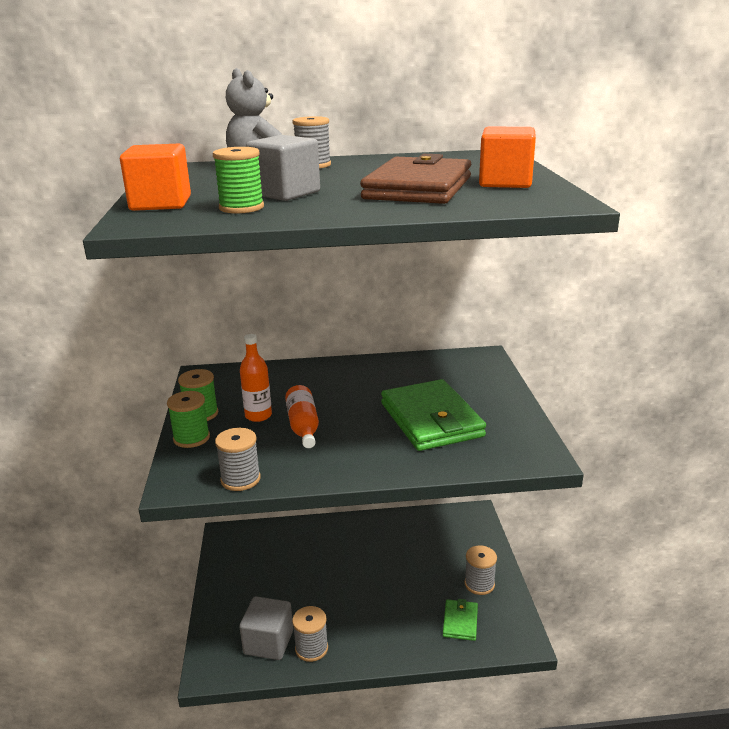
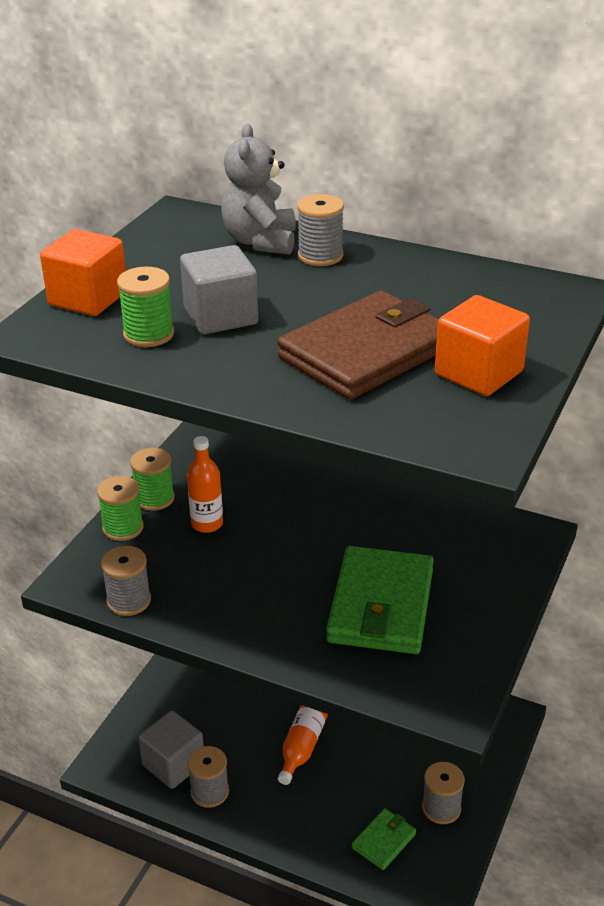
camera: 30 degrees right, 10 degrees up
(303, 426) = (239, 558): orange bottle -> orange bottle (302, 747)

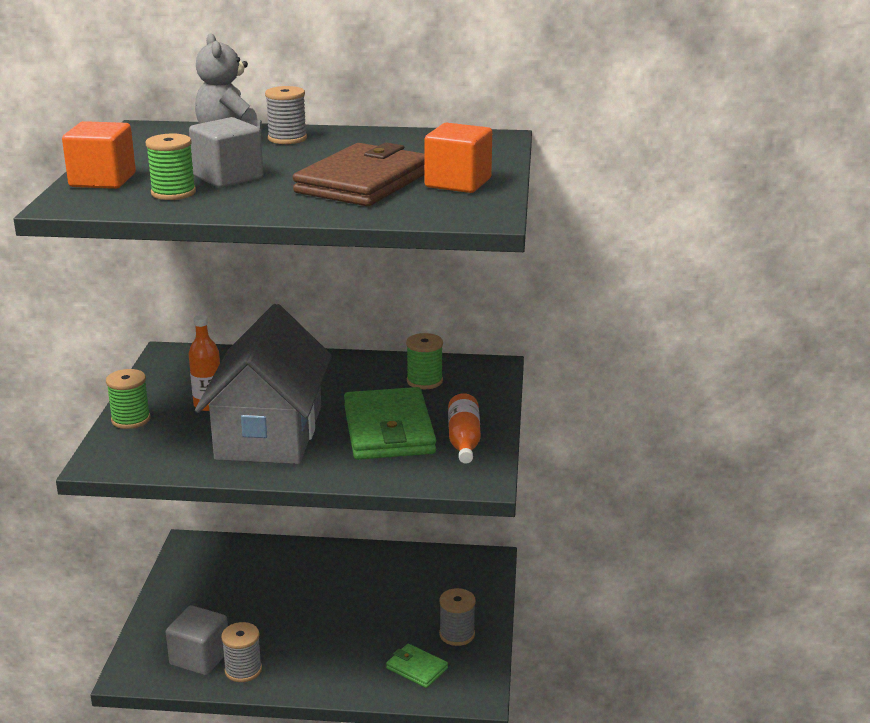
camera: 20 degrees left, 10 degrees down
(129, 601) = (163, 465): grey spool -> none
(154, 498) = (150, 396): green spool -> green spool (424, 381)
(253, 579) = (269, 433): none -> grey house
(302, 747) = (316, 619): orange bottle -> orange bottle (464, 440)
(384, 841) = (416, 668): green wallet -> green wallet turned 75 degrees counterclockwise

